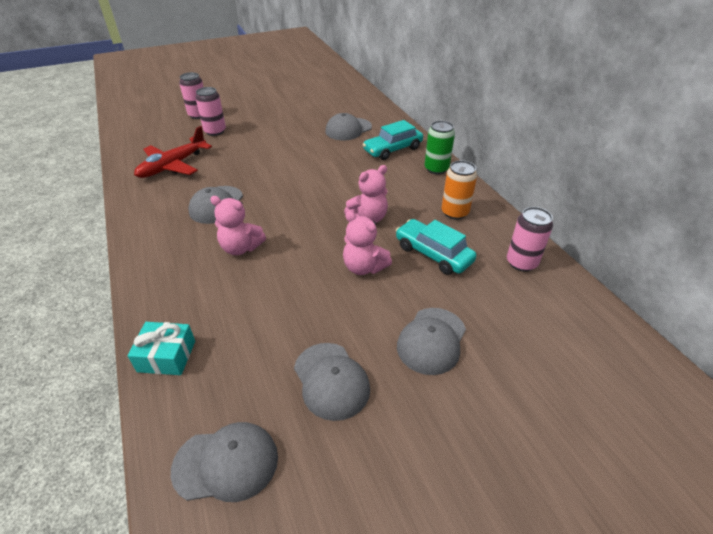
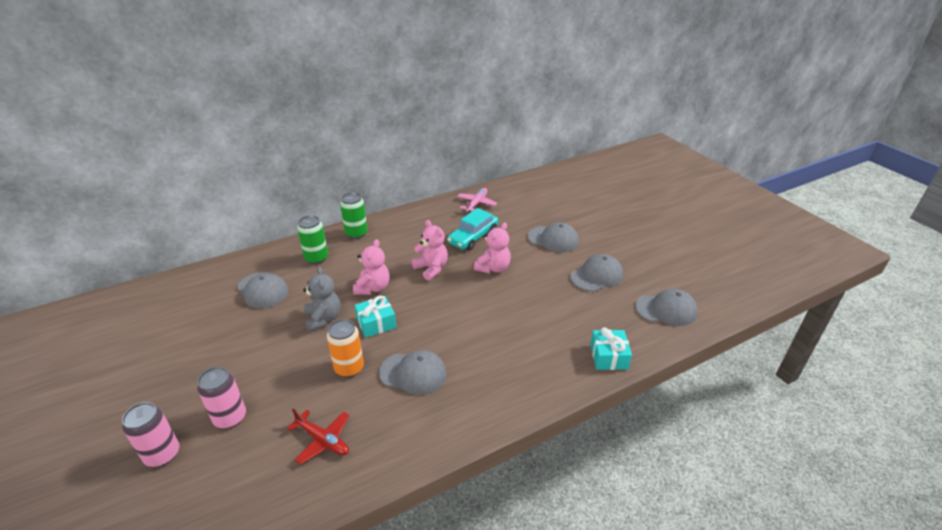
camera: 95 degrees left, 5 degrees down
(173, 166) = (323, 440): red plane -> red plane, size x0.65
(226, 463) = (666, 310): grey cap -> grey cap turned 105 degrees clockwise
(241, 248) = (481, 340): pink teddy bear -> pink teddy bear (373, 288)
(289, 184) = (376, 323): none -> turquoise gift
(303, 158) = (323, 319): none -> grey teddy bear
(392, 149) = (316, 258): turquoise car -> green can
(454, 212) = (422, 226): orange can -> orange can (349, 368)
(521, 263) = (476, 203): pink can -> pink plane

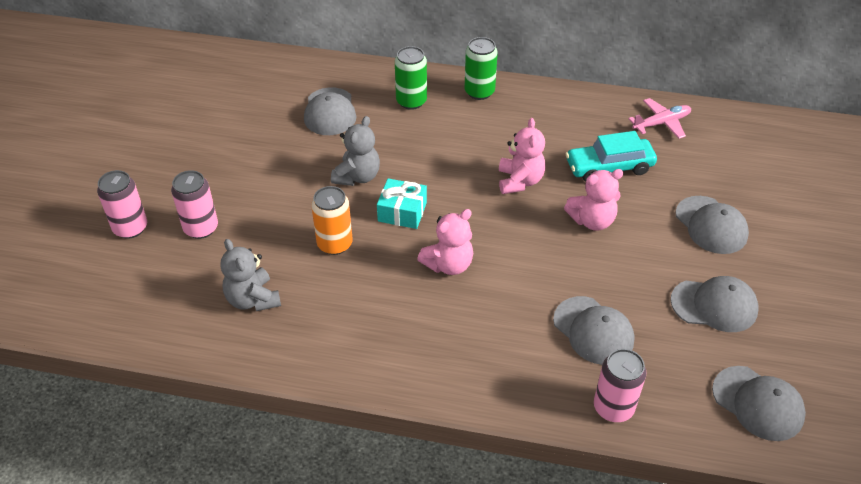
camera: 40 degrees right, 10 degrees up
(323, 440) = (253, 299): red plane -> grey teddy bear
(373, 288) = (436, 169): pink teddy bear -> pink teddy bear (448, 264)
(413, 373) = (387, 288): grey cap -> grey cap (593, 330)
(608, 356) = (613, 408): turquoise gift -> pink can

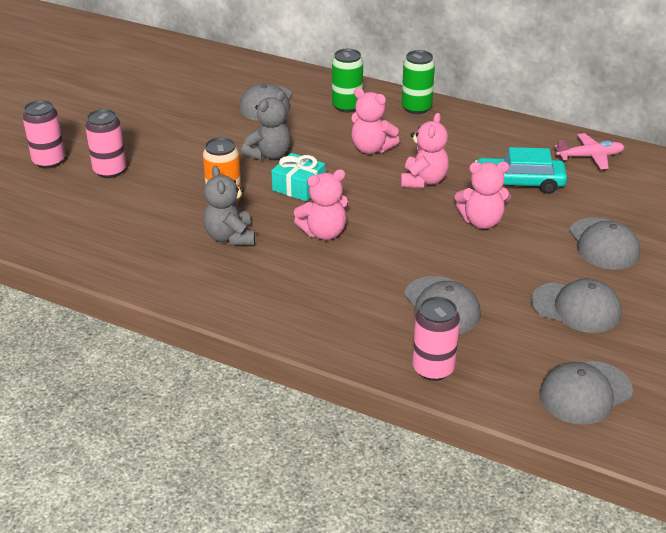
camera: 15 degrees right, 10 degrees down
(253, 299) = (131, 229): grey teddy bear -> grey teddy bear (230, 237)
(455, 150) = (371, 148): none -> pink teddy bear
(758, 403) = (585, 393): grey cap -> grey cap turned 90 degrees clockwise

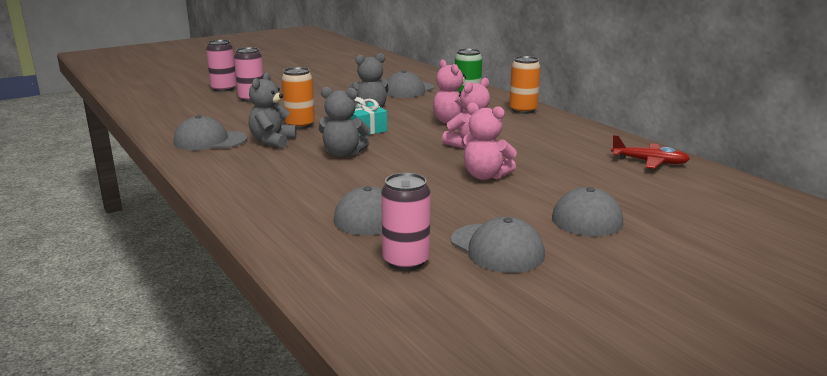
camera: 30 degrees right, 15 degrees down
(324, 233) = (343, 154): pink teddy bear -> grey teddy bear
(416, 108) = (523, 110): green can -> orange can
(433, 369) = (298, 249): pink can -> pink can (406, 261)
(519, 183) = (554, 163): turquoise car -> none
(585, 393) = (416, 309): grey cap -> grey cap (210, 141)
(590, 157) = (649, 162): pink plane -> red plane

